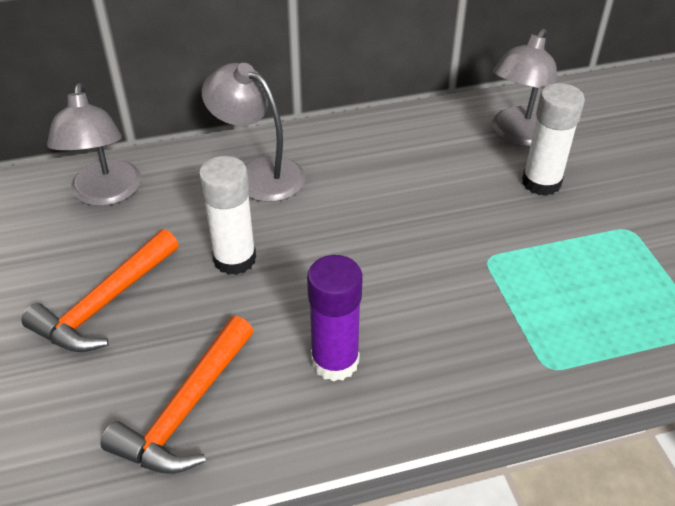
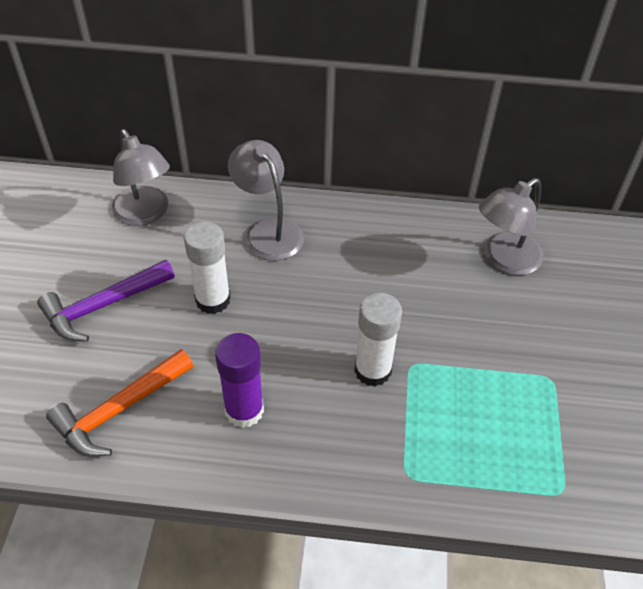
camera: 20 degrees right, 5 degrees up
(105, 194) = (145, 214): grey lamp -> grey lamp turned 45 degrees counterclockwise
(105, 304) = (103, 306): orange hammer -> purple hammer
(541, 182) = (498, 311): white glue stick -> white glue stick (372, 370)

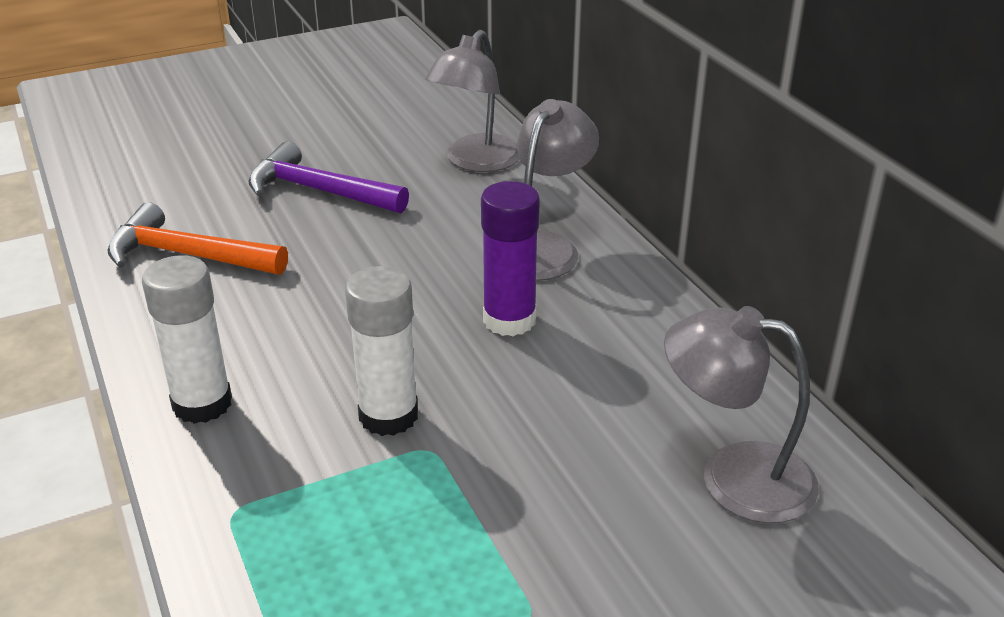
camera: 60 degrees right, 15 degrees down
(213, 300) = (392, 252): white glue stick -> white glue stick (202, 404)
(244, 410) = (245, 336): purple glue stick -> purple glue stick (509, 320)

